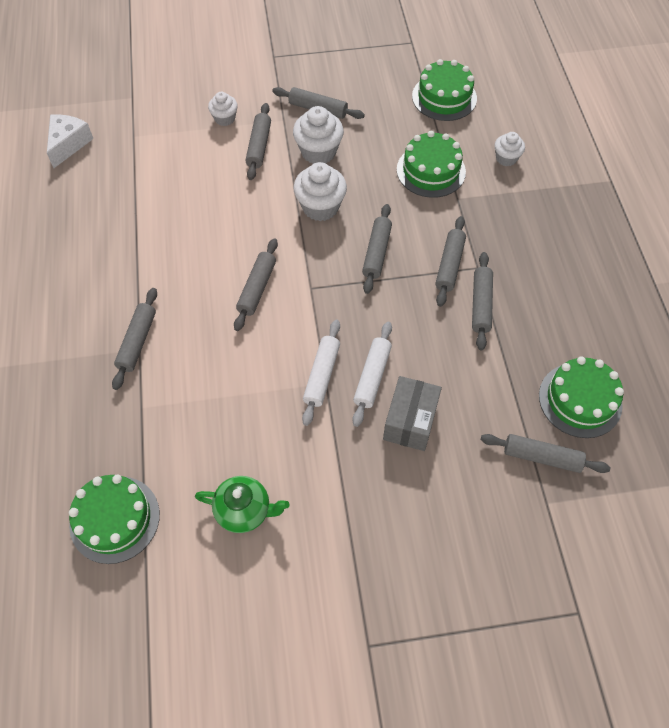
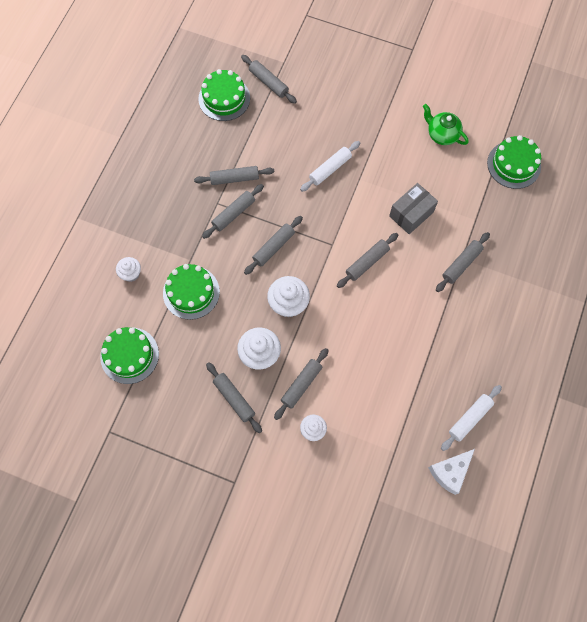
camera: 150 degrees left, 10 degrees up
(321, 375) = (359, 185): white rolling pin -> white rolling pin (470, 418)
(410, 421) = (325, 134): grey box -> grey box (411, 214)
(481, 304) = (234, 178): grey rolling pin -> grey rolling pin turned 45 degrees clockwise

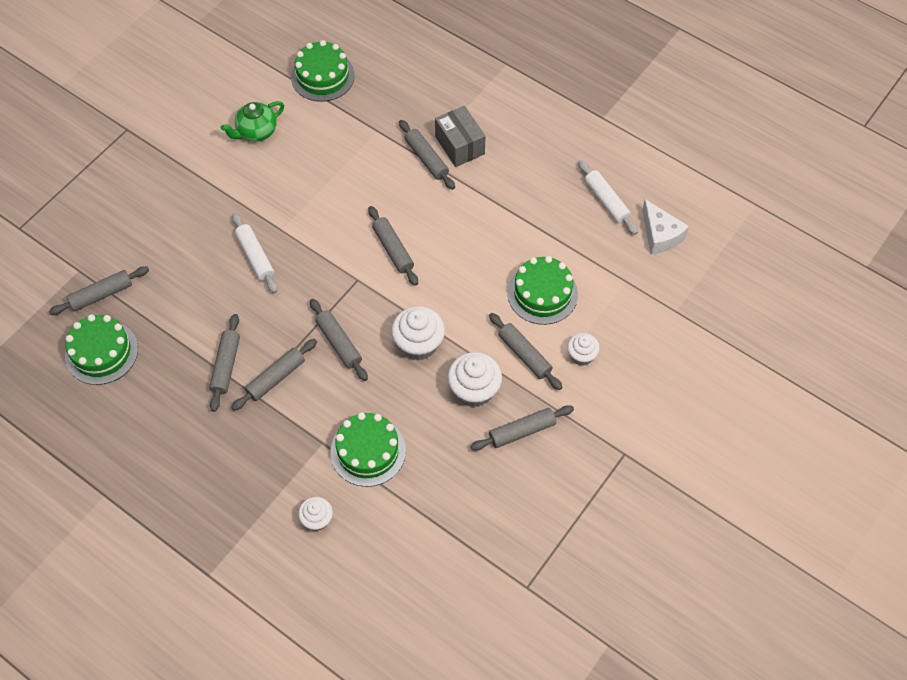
camera: 75 degrees left, 10 degrees down
(129, 355) = (431, 543): green cake -> green cake (542, 293)
(233, 214) = (276, 378): grey rolling pin -> grey rolling pin turned 75 degrees clockwise
(411, 214) = (347, 189): grey box -> grey box (460, 145)

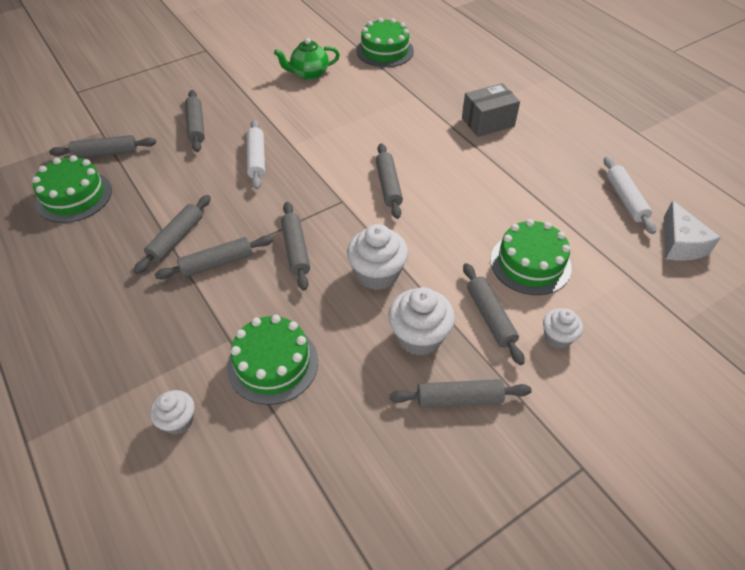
camera: 20 degrees right, 10 degrees down
(426, 159) = (452, 125): grey rolling pin -> grey rolling pin (196, 126)
(460, 145) = (488, 122): grey box -> grey box turned 75 degrees clockwise

